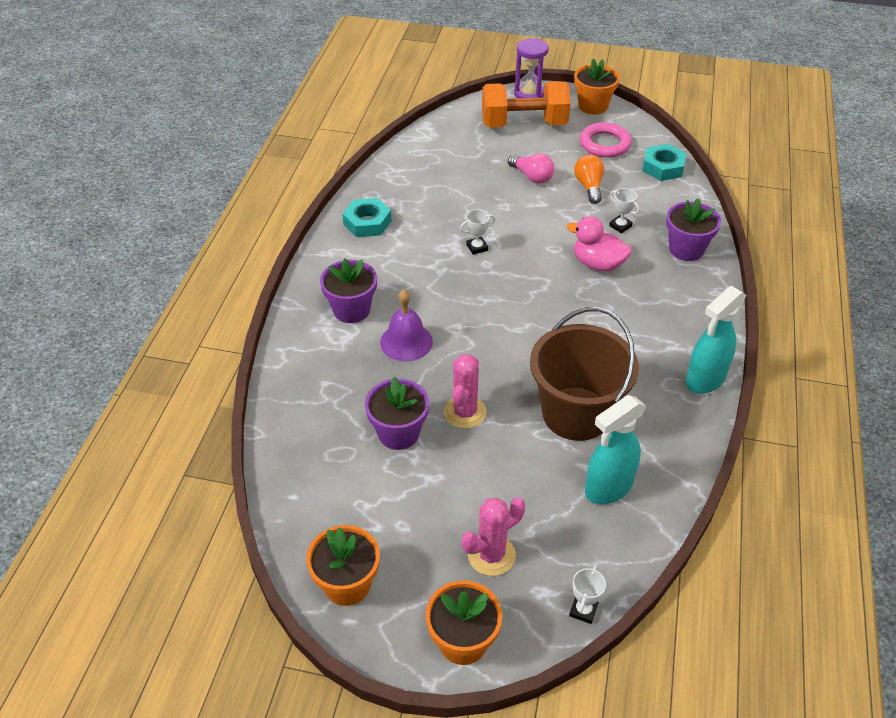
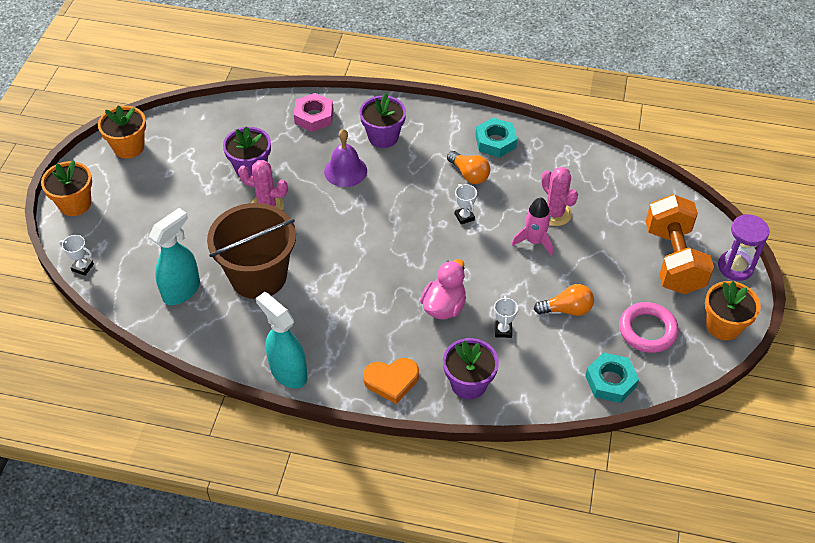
camera: 90 degrees right, 5 degrees up
(308, 374) = (314, 116): none -> pink nut
(416, 243) = (469, 174): none -> orange light bulb
(491, 555) = (136, 219): pink cactus -> pink cactus (554, 213)
(507, 202) = (534, 241): none -> pink rocket
(532, 177) = (578, 262): pink light bulb -> none
(608, 488) = (182, 290): turquoise spray bottle -> turquoise spray bottle turned 75 degrees clockwise
(620, 226) = (503, 330): white trophy -> white trophy turned 45 degrees counterclockwise
(696, 300) = (391, 381): none -> orange heart

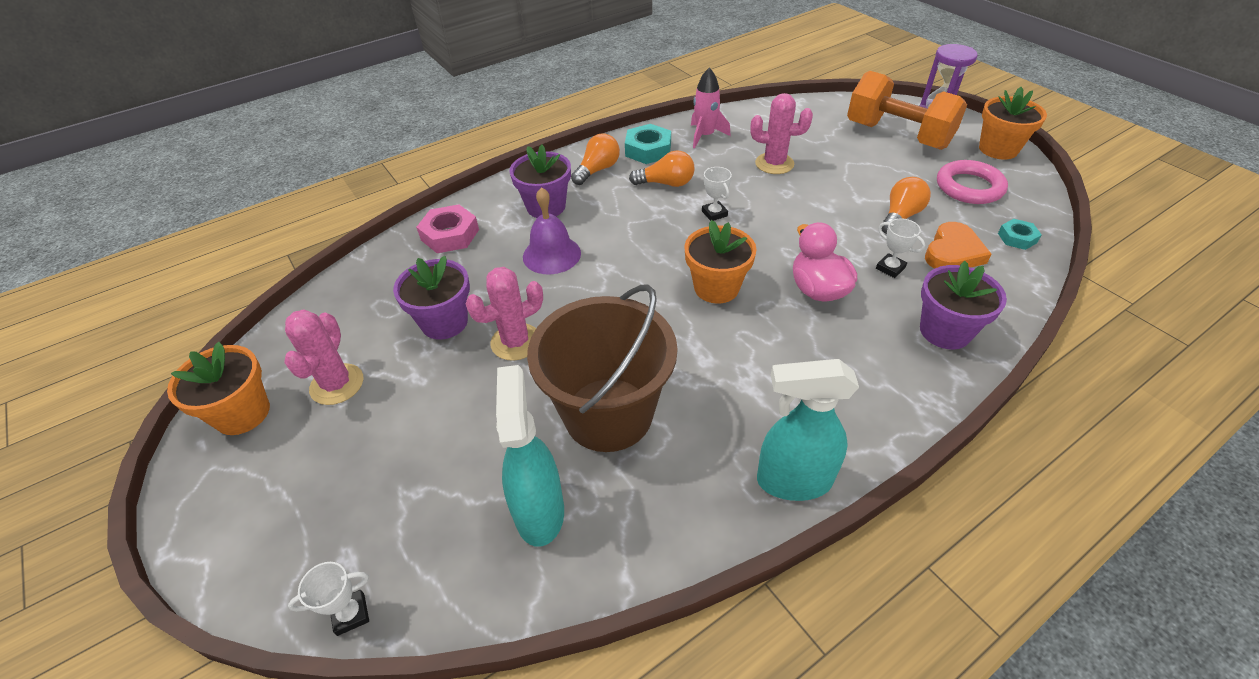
camera: 45 degrees left, 5 degrees down
(75, 204) = (233, 541): orange flower pot -> orange flower pot (716, 287)
(175, 164) = (337, 384): none -> pink cactus
(391, 381) = (890, 390): orange heart -> orange heart (953, 252)
(445, 133) = (597, 170): none -> orange light bulb
(464, 217) = (714, 213): white trophy -> white trophy turned 45 degrees clockwise
(534, 241) = (794, 191): pink rocket -> pink rocket (705, 136)
(610, 381) = (1017, 238): turquoise nut -> turquoise nut, size x0.60

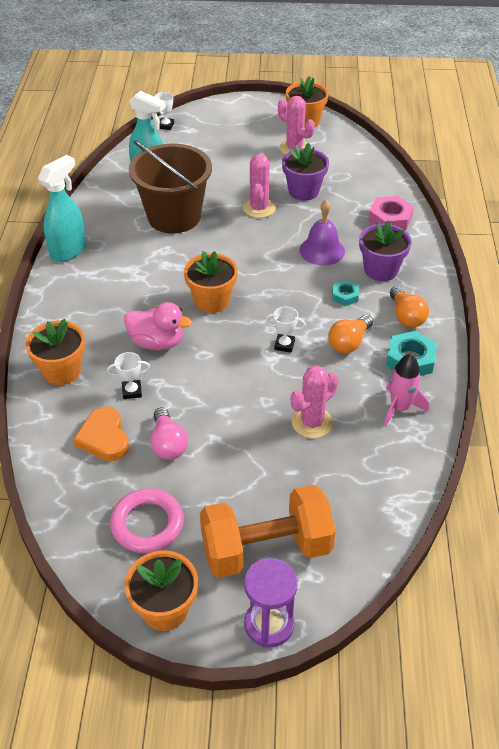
camera: 125 degrees right, 0 degrees up
(900, 216) = (168, 444): orange light bulb -> pink light bulb
(945, 331) = (62, 371): purple flower pot -> orange flower pot
(1017, 238) = (70, 490): turquoise nut -> turquoise nut (345, 296)

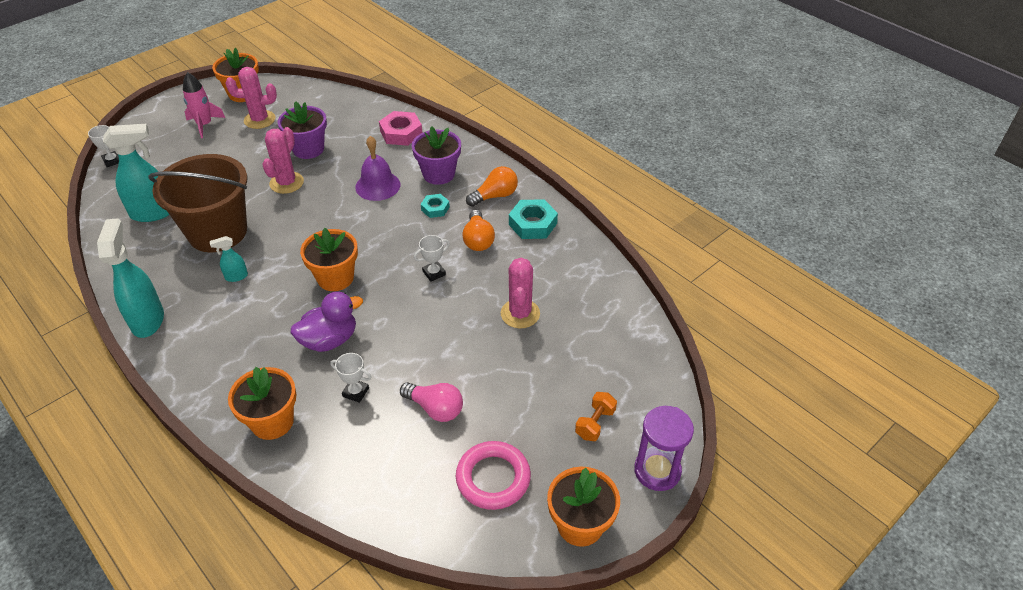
camera: 45 degrees left, 0 degrees up
(104, 438) = (378, 444): orange heart -> none
(132, 391) = (356, 392): white trophy -> white trophy turned 75 degrees clockwise
(150, 256) = (236, 277): none -> turquoise spray bottle
(157, 342) = (329, 340): pink duck -> purple duck
(259, 208) = (286, 183): pink cactus -> pink cactus turned 60 degrees clockwise
(266, 549) = (595, 423): orange dumbbell -> orange dumbbell, size x0.41
(400, 408) = (565, 261): pink rocket -> pink rocket (204, 125)
(406, 316) = (495, 196): orange light bulb -> orange light bulb turned 60 degrees counterclockwise

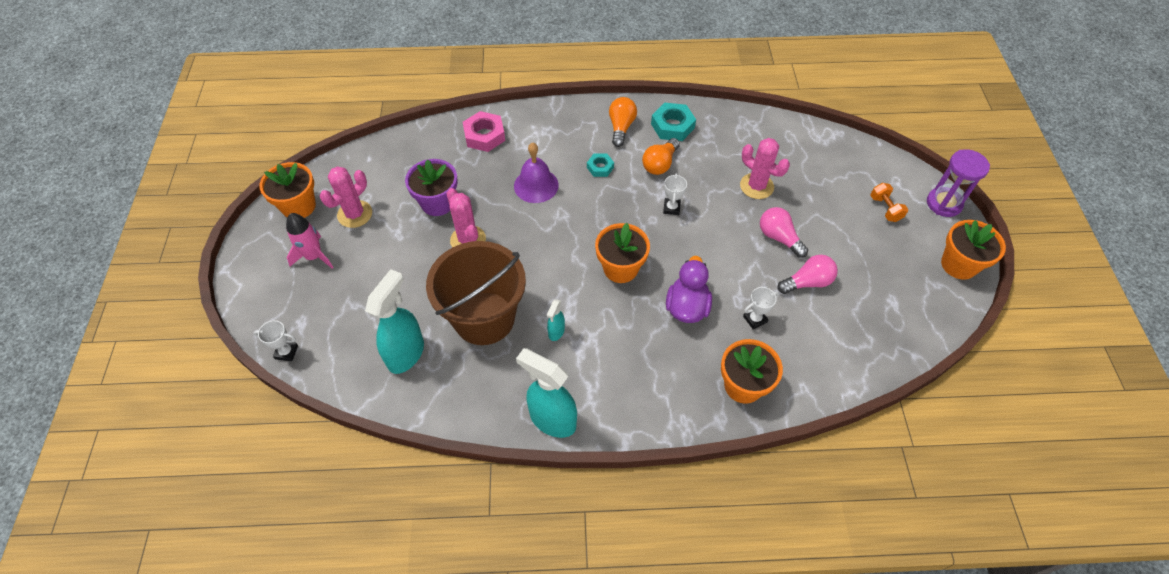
camera: 50 degrees left, 10 degrees up
(438, 174) = (561, 143): purple flower pot -> none
(471, 361) = (779, 238): none -> pink light bulb
(478, 240) = (660, 164): orange light bulb -> orange light bulb turned 90 degrees clockwise
(493, 478) = (892, 286): pink ring -> none

